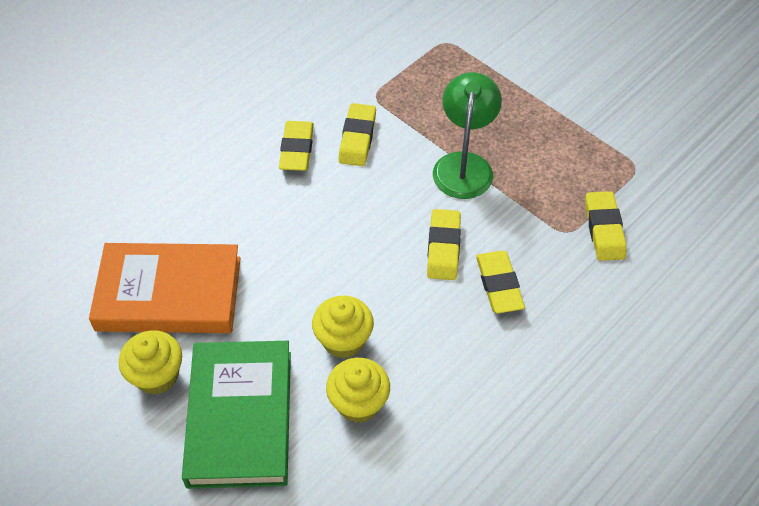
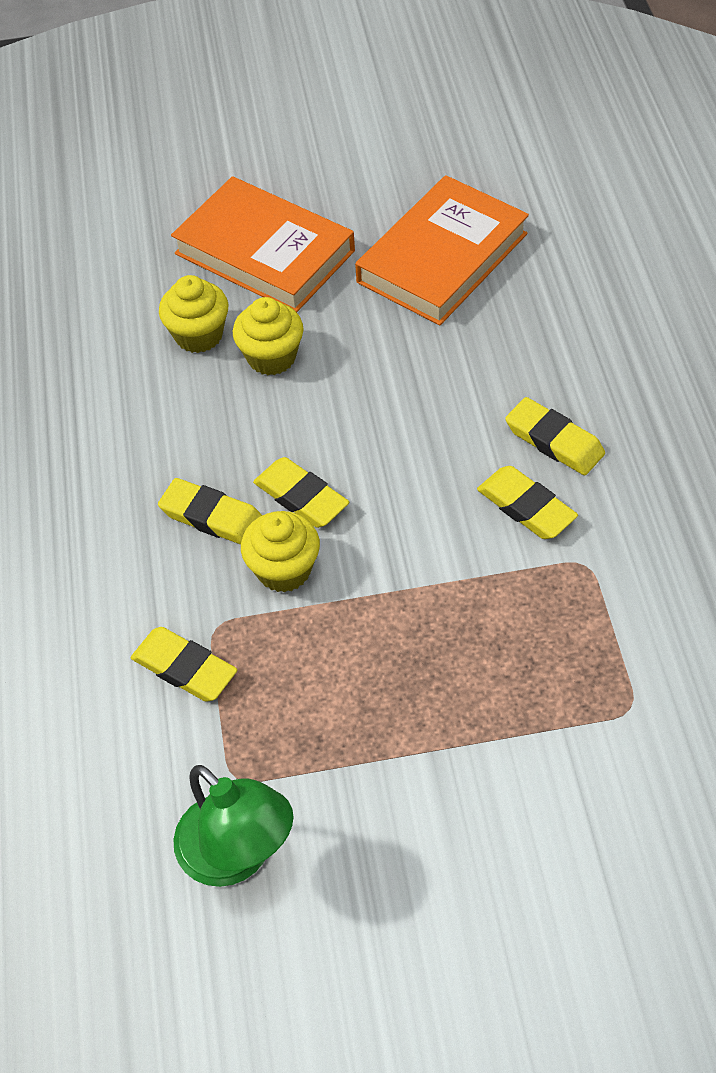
camera: 130 degrees right, 0 degrees up
(157, 375) = (359, 217): yellow cupcake -> yellow cupcake (284, 570)
(240, 417) = (264, 252): green book -> orange book
(464, 165) = (397, 589): green lamp -> green lamp (238, 855)

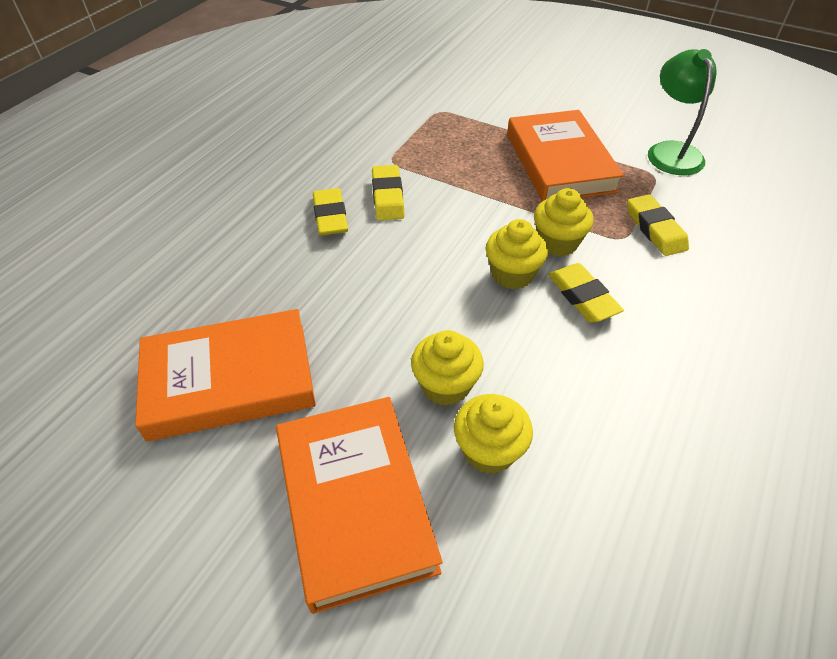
camera: 145 degrees left, 5 degrees down
(301, 497) = (512, 274): yellow eraser -> yellow cupcake
(376, 714) = (560, 162): none -> orange book

